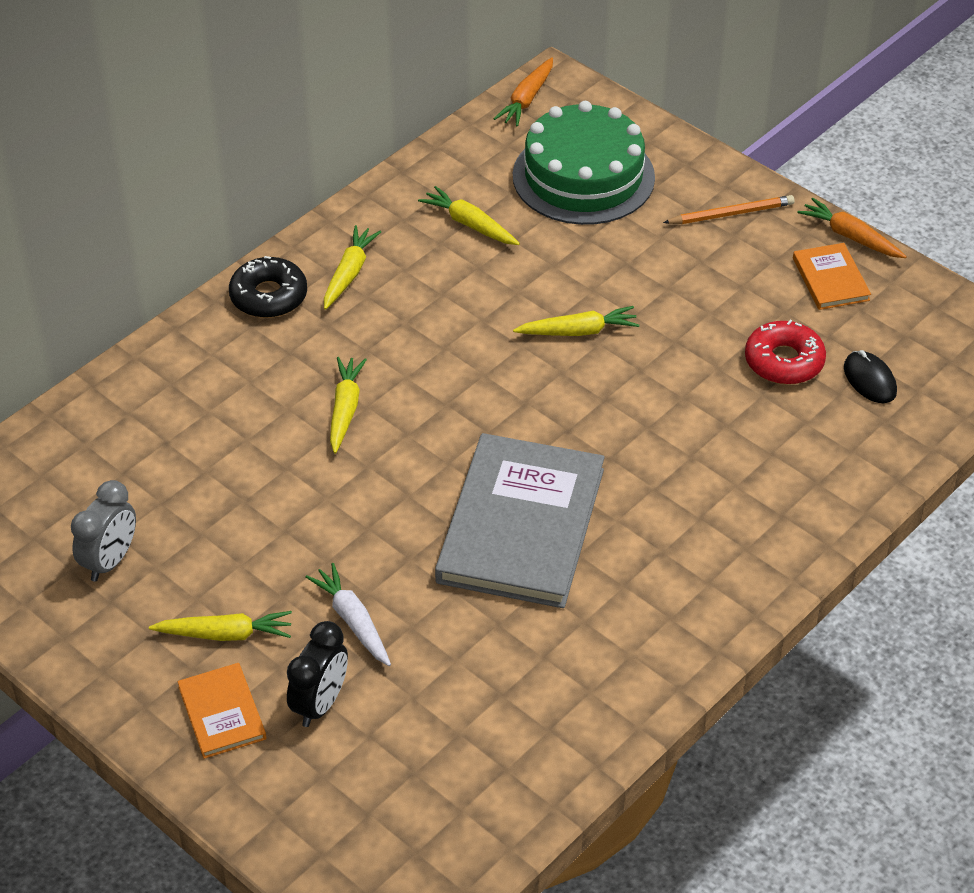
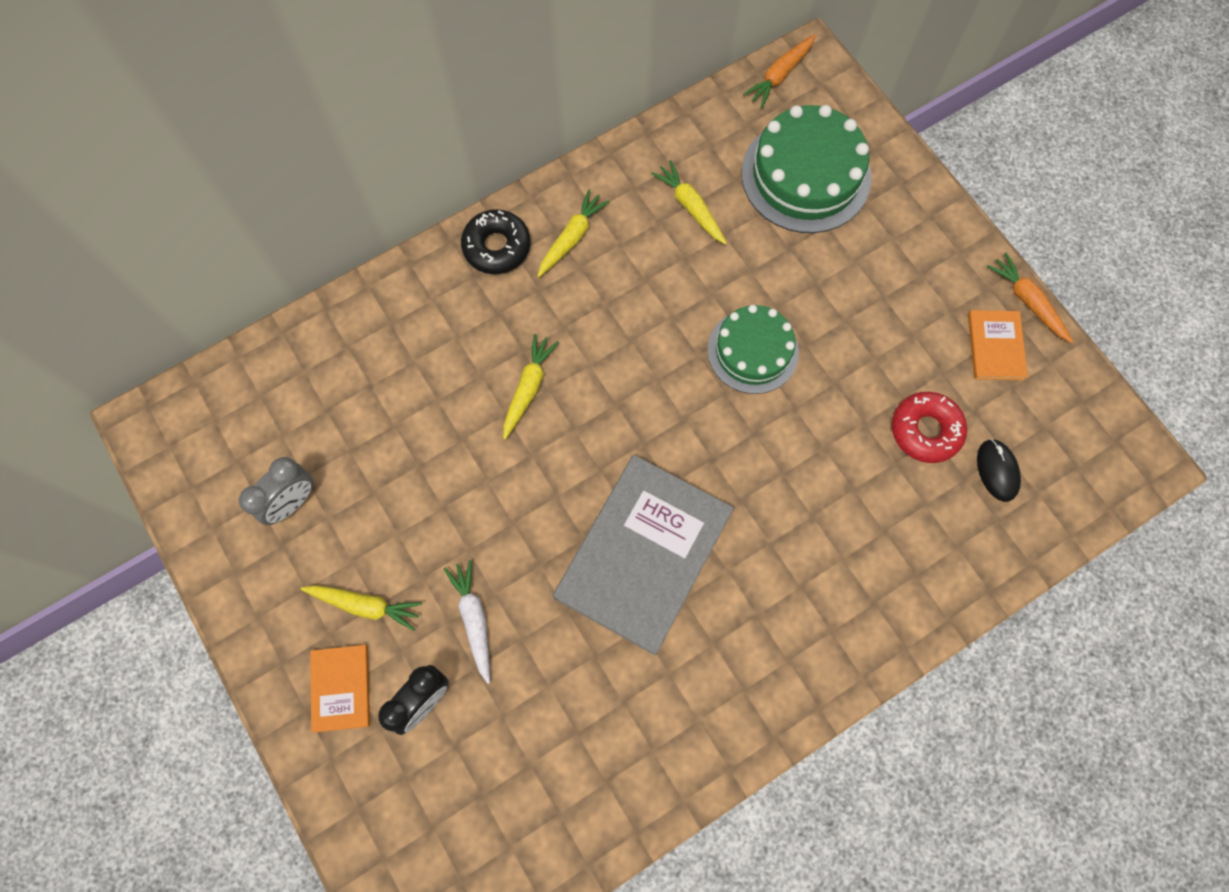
camera: 15 degrees right, 25 degrees up
(578, 331) = (753, 351): yellow carrot -> green cake
(731, 214) = (926, 249): orange pencil -> none

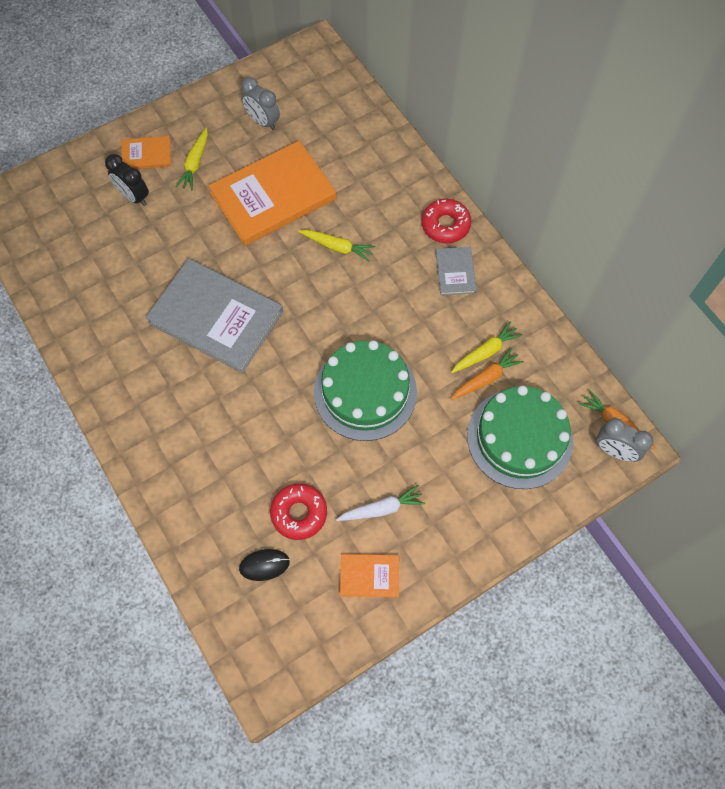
camera: 90 degrees right, 5 degrees down
(435, 481) = (273, 196): none -> orange book
(474, 619) = (181, 221): white carrot -> white carrot (382, 508)
(497, 247) = (445, 225): black donut -> red donut
(572, 237) = (455, 272): yellow carrot -> grey book
(753, 351) = (365, 392): green cake -> green cake, size x1.51
(815, 79) = (614, 451): none -> grey clock
(1027, 301) = (410, 608): orange carrot -> orange carrot (486, 378)

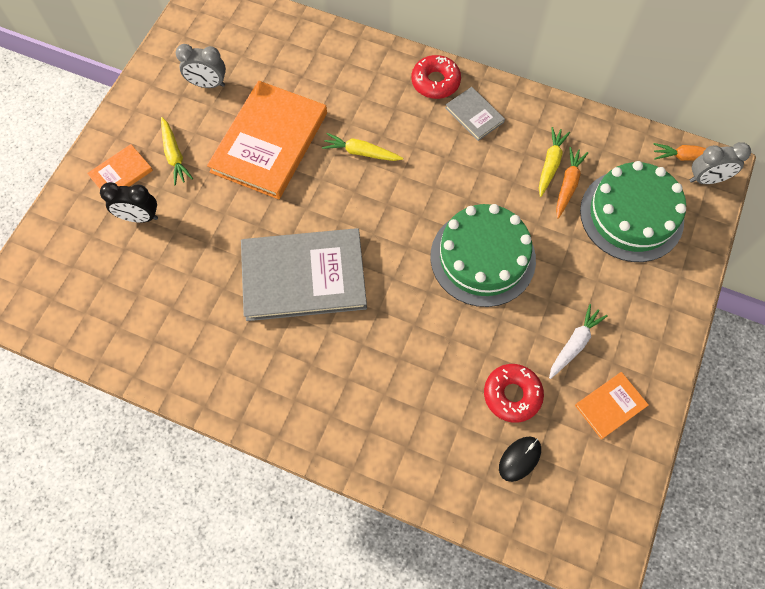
camera: 35 degrees left, 0 degrees up
(337, 247) = (361, 152): yellow carrot -> yellow carrot turned 150 degrees counterclockwise

